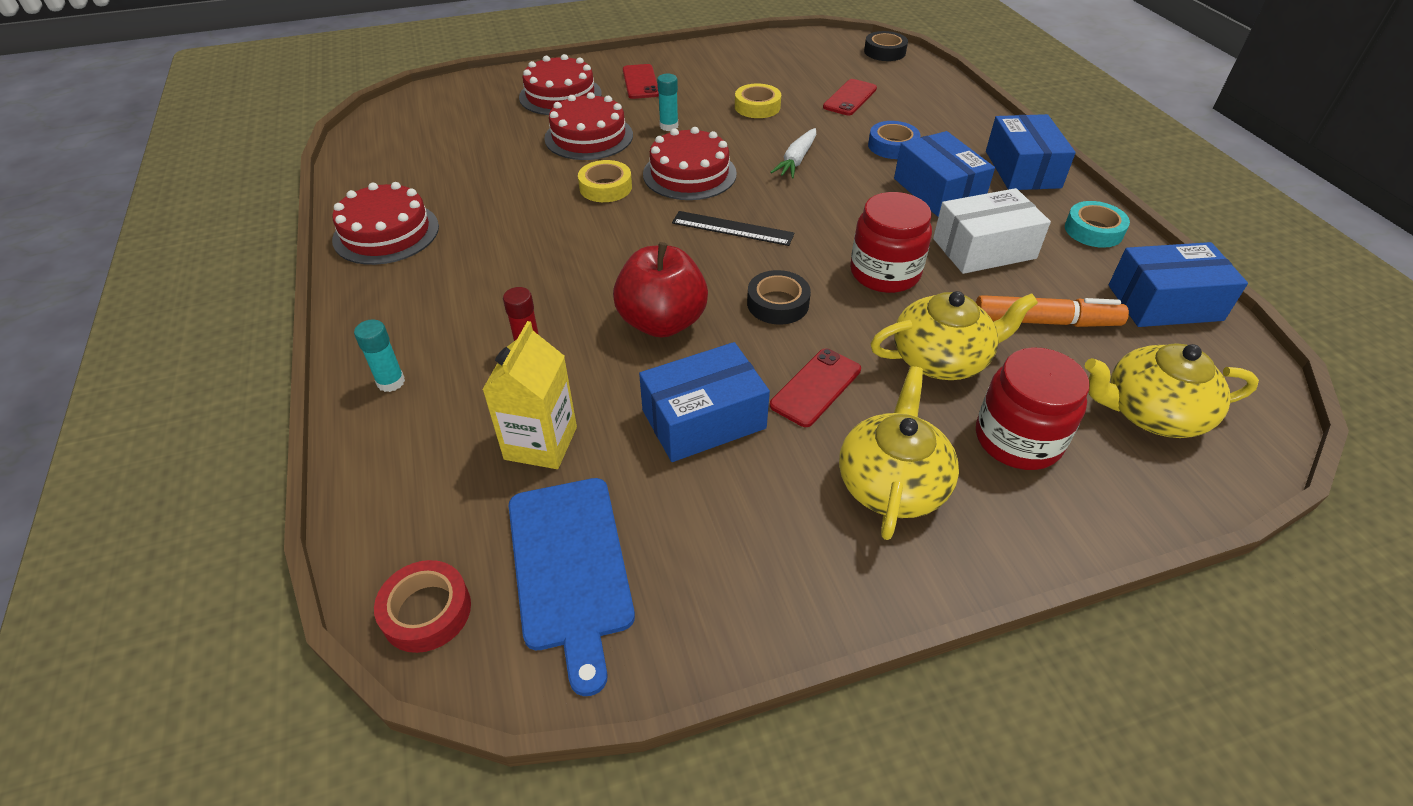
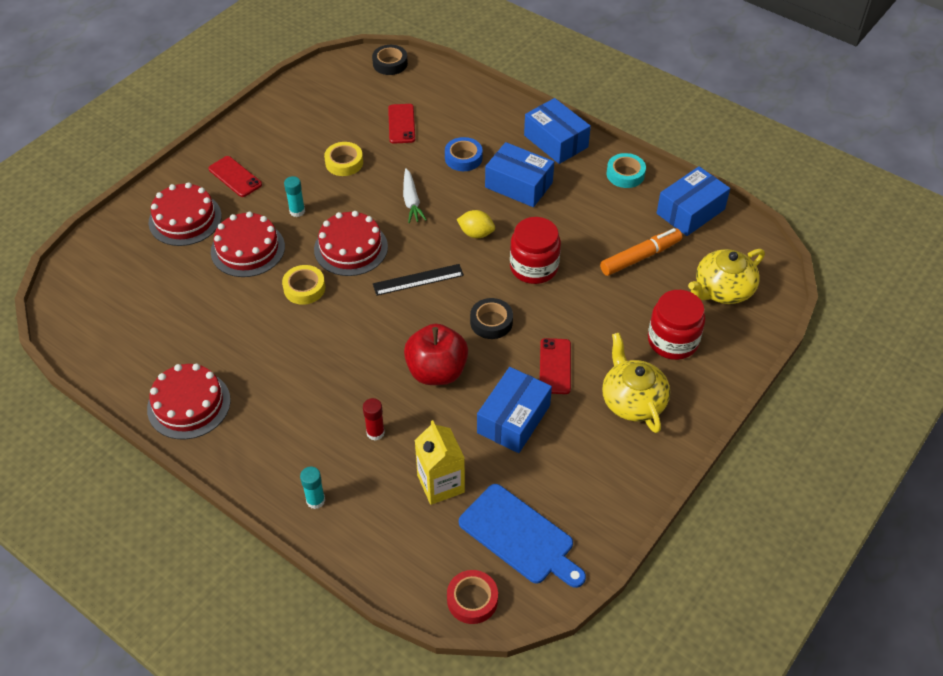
camera: 35 degrees left, 5 degrees up
(842, 214) = (476, 233): none -> yellow lemon
(942, 359) = (605, 311): yellow teapot -> none
(984, 248) = (575, 219): white box -> none

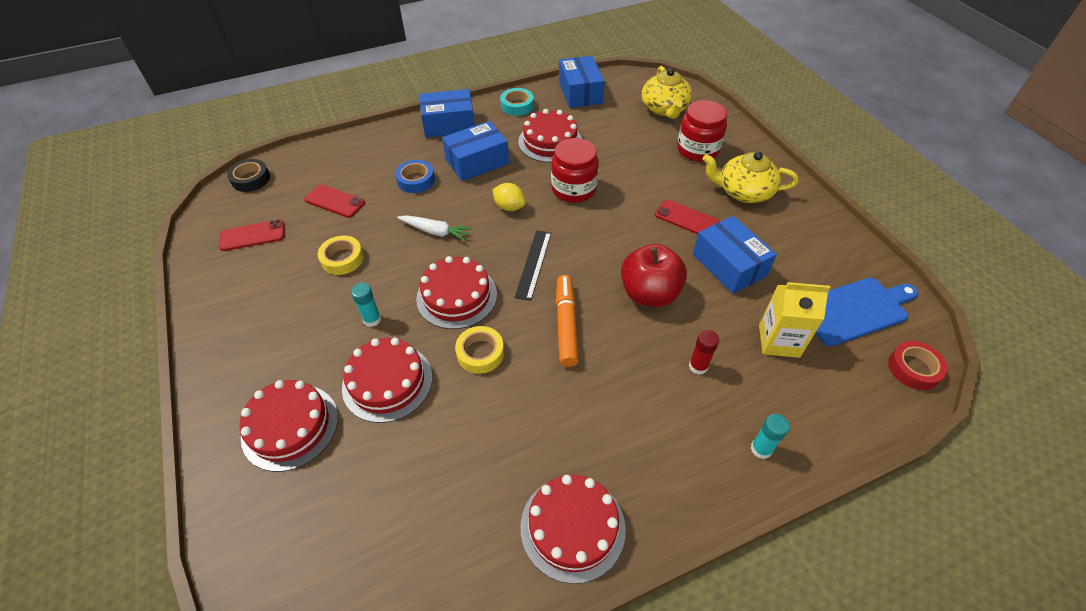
camera: 60 degrees left, 0 degrees up
(235, 177) = (272, 354): red phone -> red phone (252, 235)
(476, 233) = (509, 207): yellow lemon -> yellow lemon turned 75 degrees clockwise
(491, 322) = (615, 237): black tape -> none
(589, 222) = (550, 141): none -> red cake
(640, 257) = (605, 132): orange marker -> orange marker (566, 325)

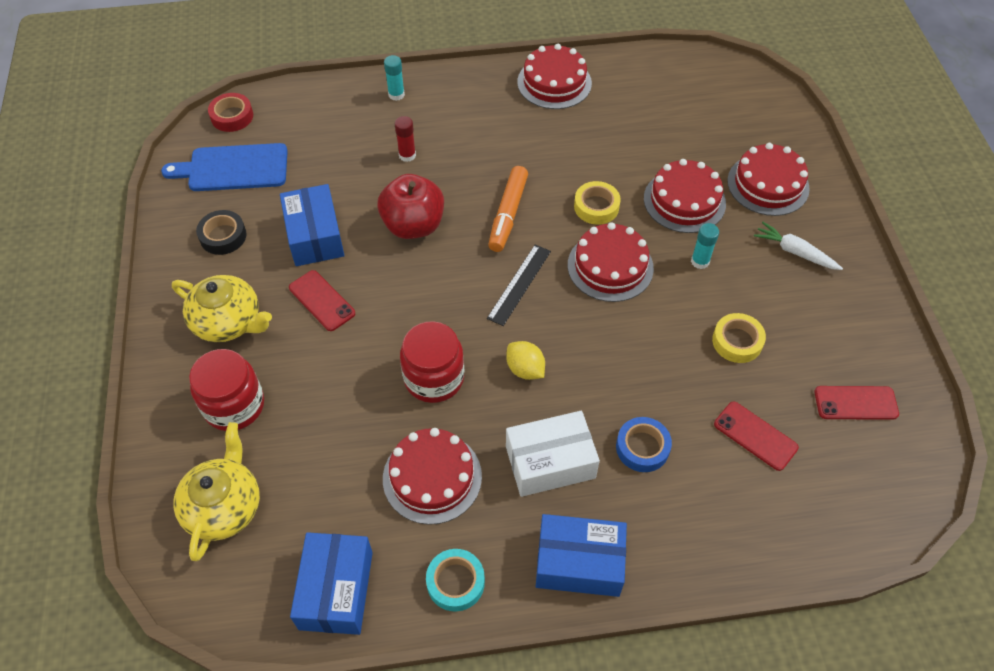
camera: 165 degrees left, 5 degrees up
(251, 179) = (886, 512): black tape -> black tape (223, 236)
(435, 232) = (623, 353): white carrot -> white carrot (795, 252)
(477, 162) = (550, 462): blue box -> white box
(779, 341) = (323, 159): yellow carton -> none

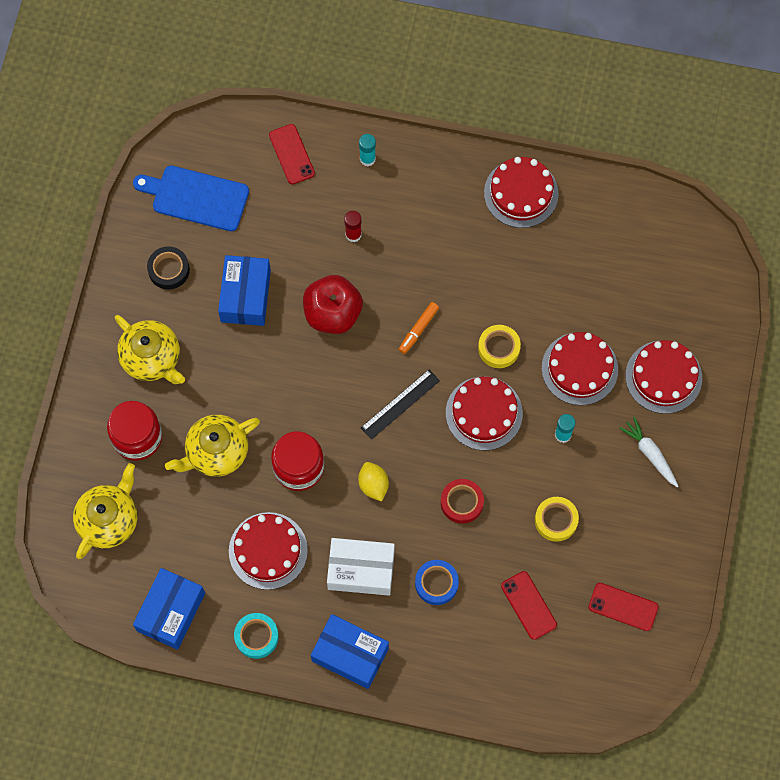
camera: 20 degrees right, 15 degrees up
(232, 116) = (210, 135): red tape -> red tape (462, 502)
(321, 301) = (232, 364): red phone -> red phone (291, 154)
(333, 392) = (216, 452): none -> yellow teapot
(508, 214) = (418, 329): orange marker -> orange marker, size x0.64

